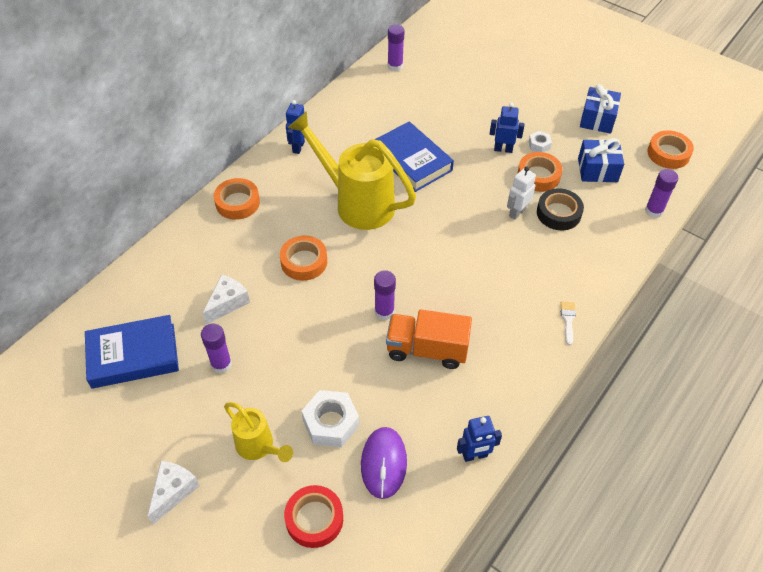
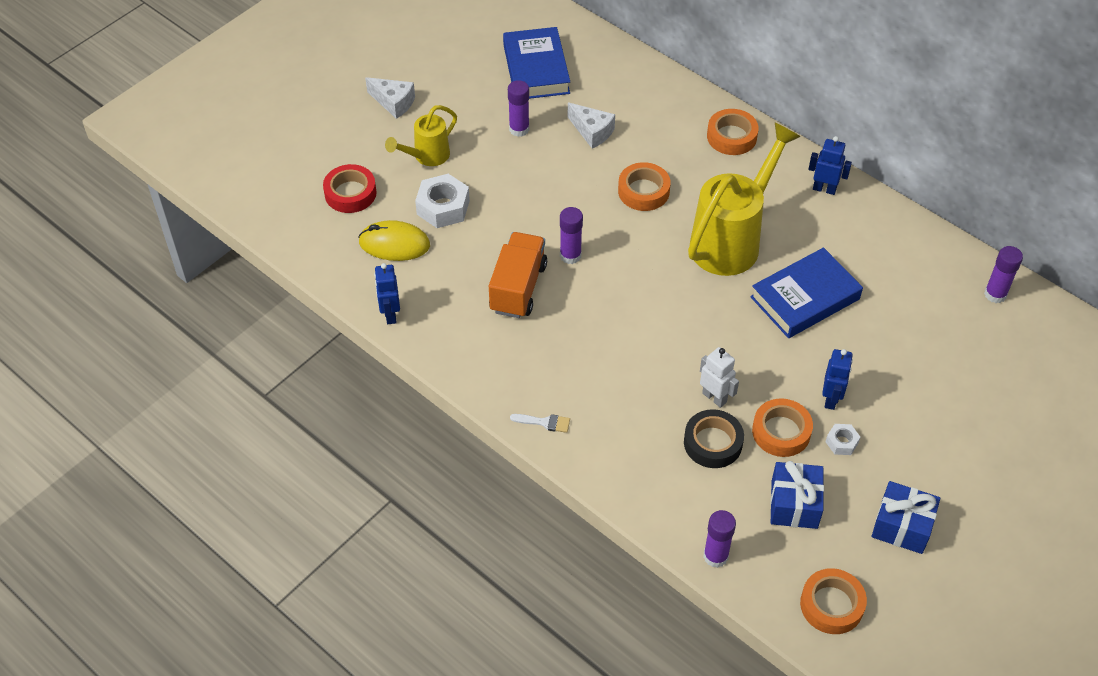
camera: 95 degrees right, 0 degrees up
(384, 463) = (394, 244): purple mouse -> yellow mouse

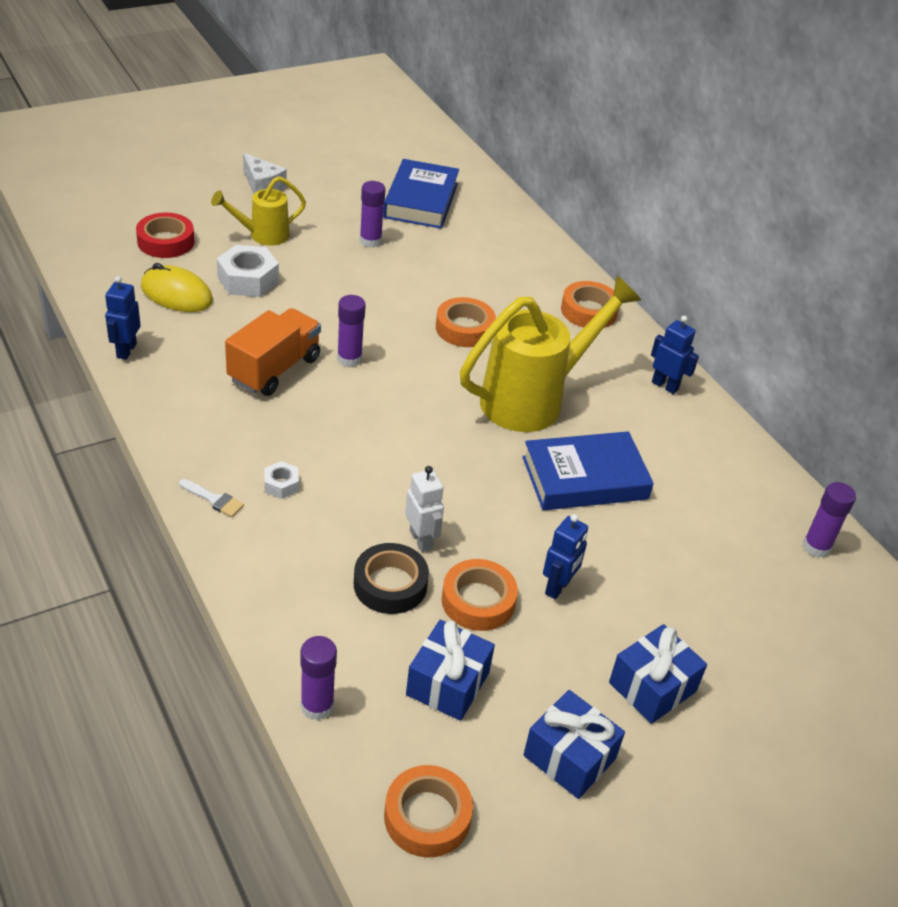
camera: 15 degrees right, 10 degrees down
(592, 132) = (443, 264): white cheese -> none
(841, 442) = (545, 637): white nut -> white nut (281, 484)
(932, 452) = (652, 687): none -> blue gift

